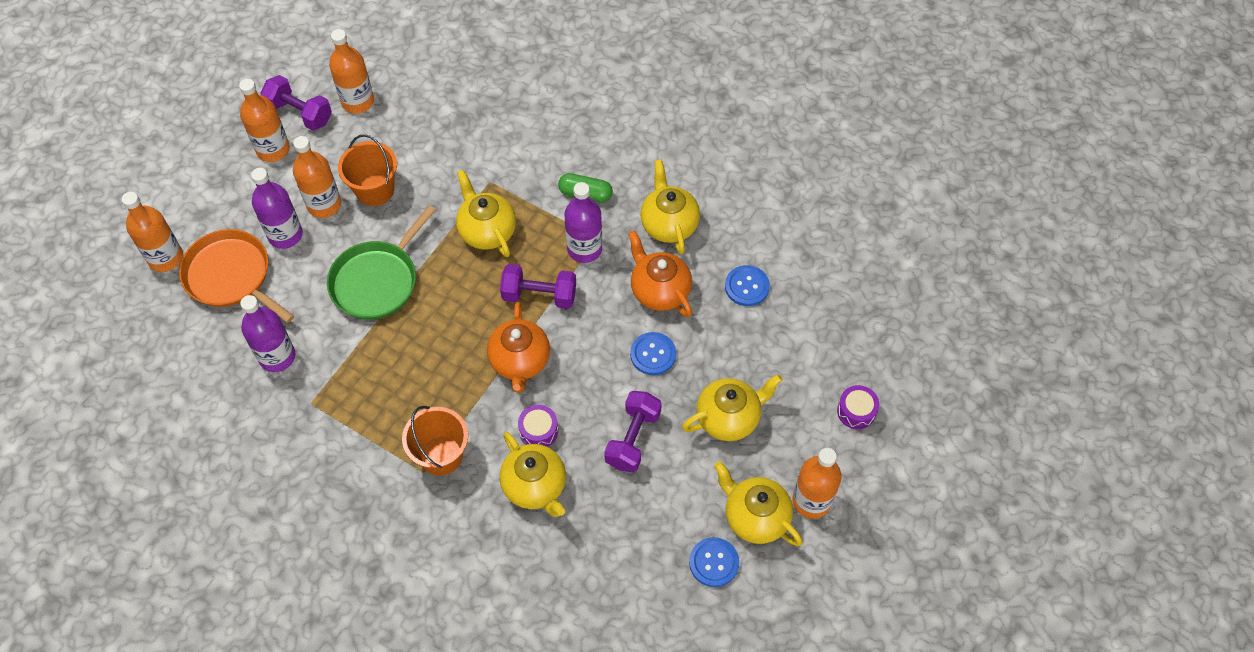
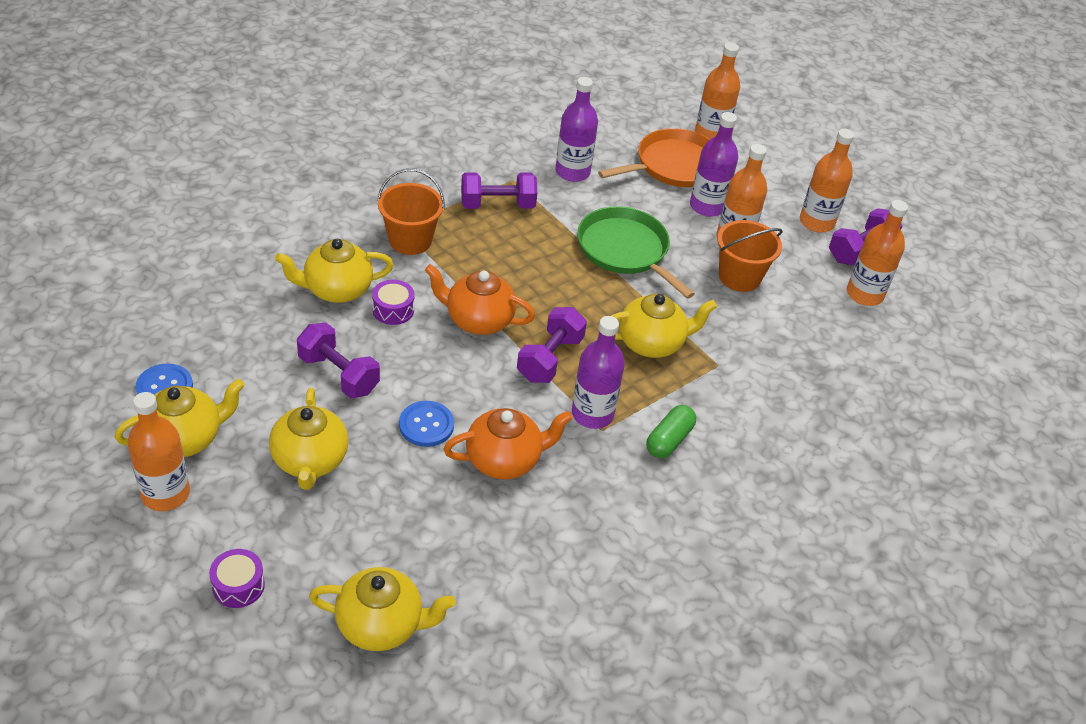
camera: 105 degrees right, 15 degrees down
(356, 402) = (497, 205): none -> purple dumbbell
(668, 224) = (593, 502): yellow teapot -> yellow teapot (381, 625)
(747, 286) = (467, 546): blue button -> none

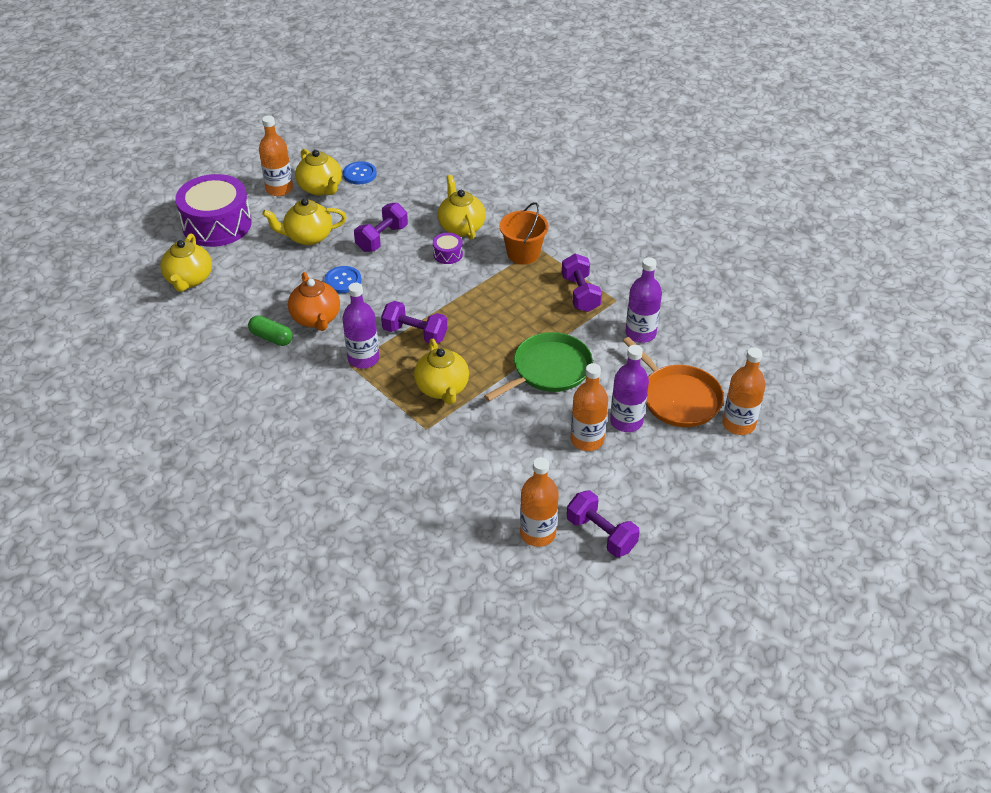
camera: 90 degrees right, 0 degrees up
(238, 585) = (217, 224): purple drum -> purple drum, size x2.37
(478, 320) = (446, 295): orange teapot -> none
(669, 440) = (343, 400): green capsule -> green capsule (271, 338)
(739, 277) = (536, 443): orange bucket -> none
(816, 222) = (632, 502): orange bottle -> none

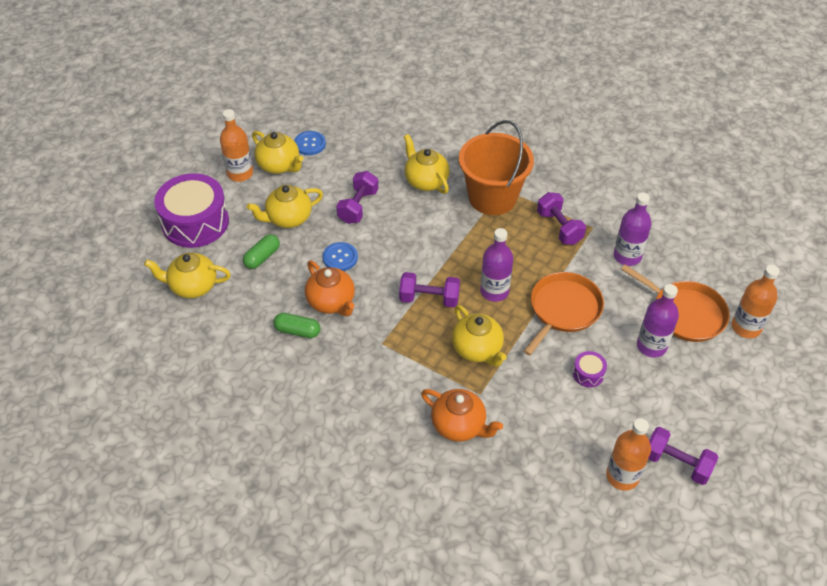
camera: 15 degrees left, 5 degrees up
(189, 280) = (192, 286): yellow teapot -> yellow teapot turned 105 degrees clockwise
(267, 266) = (262, 257): none -> green capsule
(363, 359) = (393, 334): purple bottle -> purple bottle (494, 291)
(392, 453) = (459, 425): none -> orange teapot
(448, 254) = (425, 211): purple drum -> purple drum (588, 373)
(523, 254) = (492, 197): orange bucket -> orange bucket, size x1.61
(548, 370) = (563, 309): green pan -> orange pan
(587, 440) = (625, 372): orange bottle -> none

